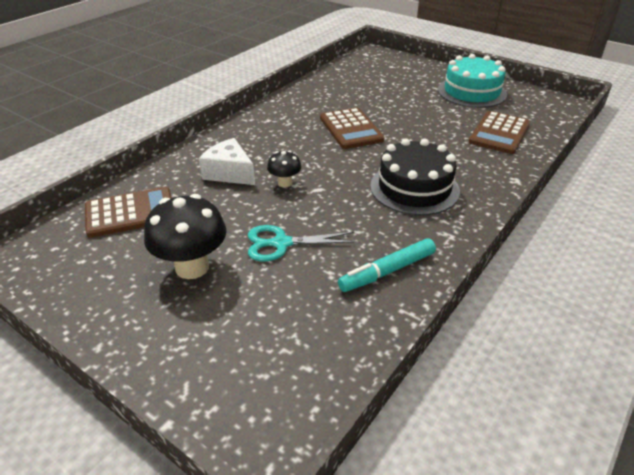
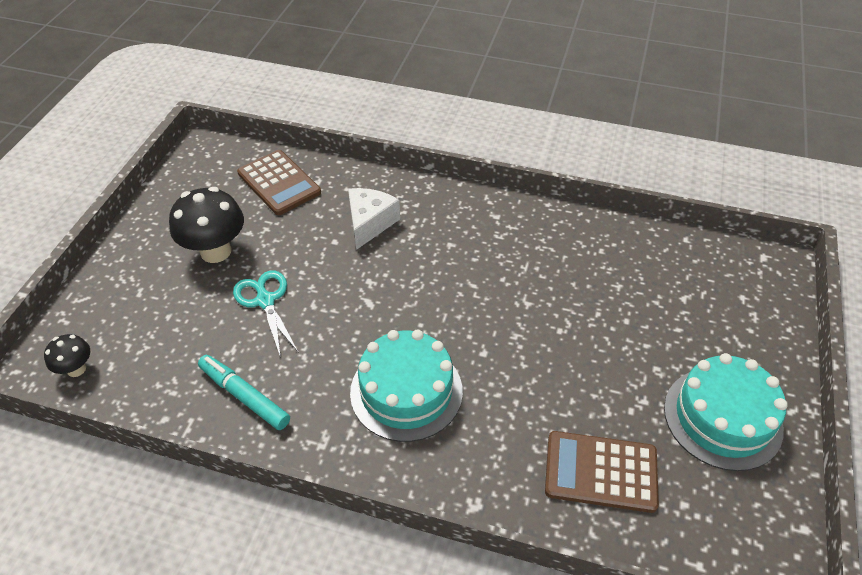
camera: 70 degrees right, 10 degrees up
(285, 183) = (369, 272): black mushroom -> black mushroom (76, 369)
(351, 129) = (516, 297): brown calculator -> none
(414, 188) = (406, 391): black cake -> turquoise cake

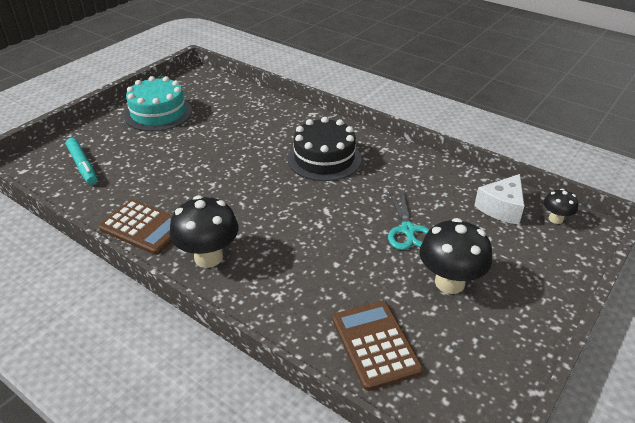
camera: 160 degrees left, 10 degrees down
(244, 396) = (430, 178): turquoise marker -> turquoise marker (83, 166)
(369, 223) = (297, 272): white cheese -> white cheese (501, 208)
(406, 391) = (324, 159): turquoise cake -> black cake
(463, 215) = (208, 257): none -> black mushroom
(601, 472) = (241, 110): brown calculator -> brown calculator (144, 227)

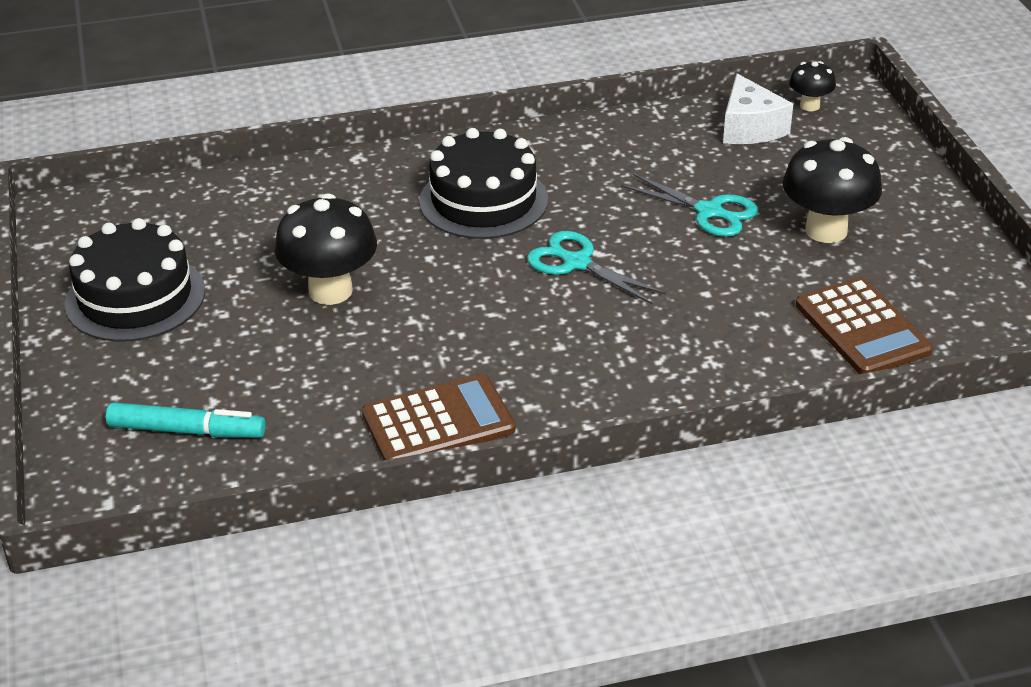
camera: 50 degrees left, 0 degrees up
(158, 113) = (135, 297): turquoise cake -> black cake
(208, 257) = (575, 388): black mushroom -> black mushroom (330, 291)
(309, 208) = (577, 263): none -> turquoise scissors
(375, 344) = (862, 328): brown calculator -> brown calculator turned 135 degrees counterclockwise

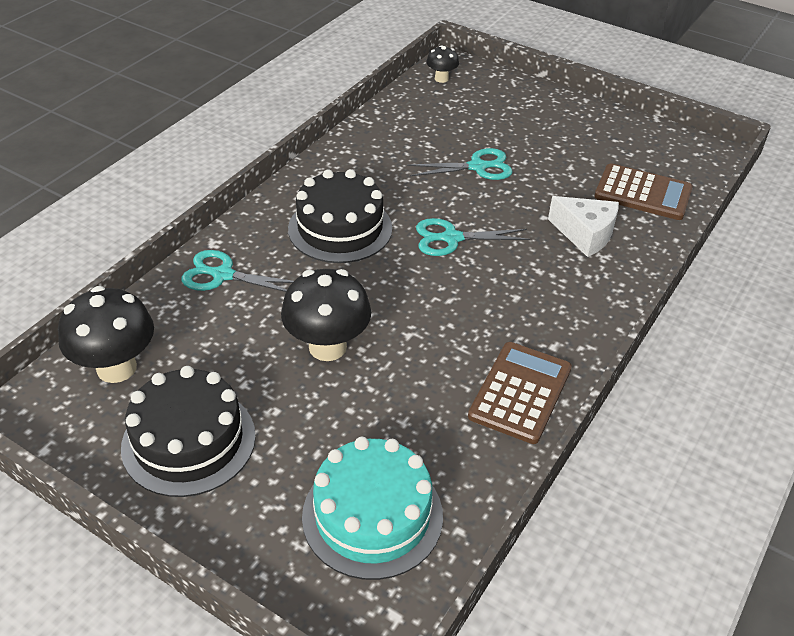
camera: 45 degrees left, 5 degrees up
(187, 430) = (372, 515): turquoise marker -> turquoise cake
(328, 188) = (223, 275): none -> turquoise scissors
(750, 128) = (429, 106): white cheese -> white cheese (585, 234)
(826, 230) = (549, 147): black mushroom -> black mushroom (116, 368)

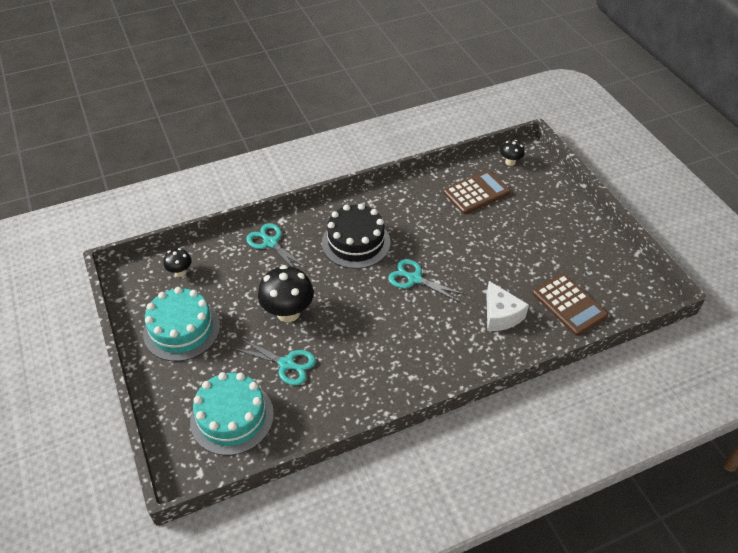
camera: 35 degrees right, 5 degrees up
(116, 368) = (180, 272): black mushroom -> black mushroom, size x0.53
(189, 441) = (182, 329): black cake -> turquoise cake
(477, 167) = (475, 237): turquoise scissors -> turquoise scissors (286, 364)
(520, 392) = (366, 394): brown calculator -> brown calculator (476, 193)

